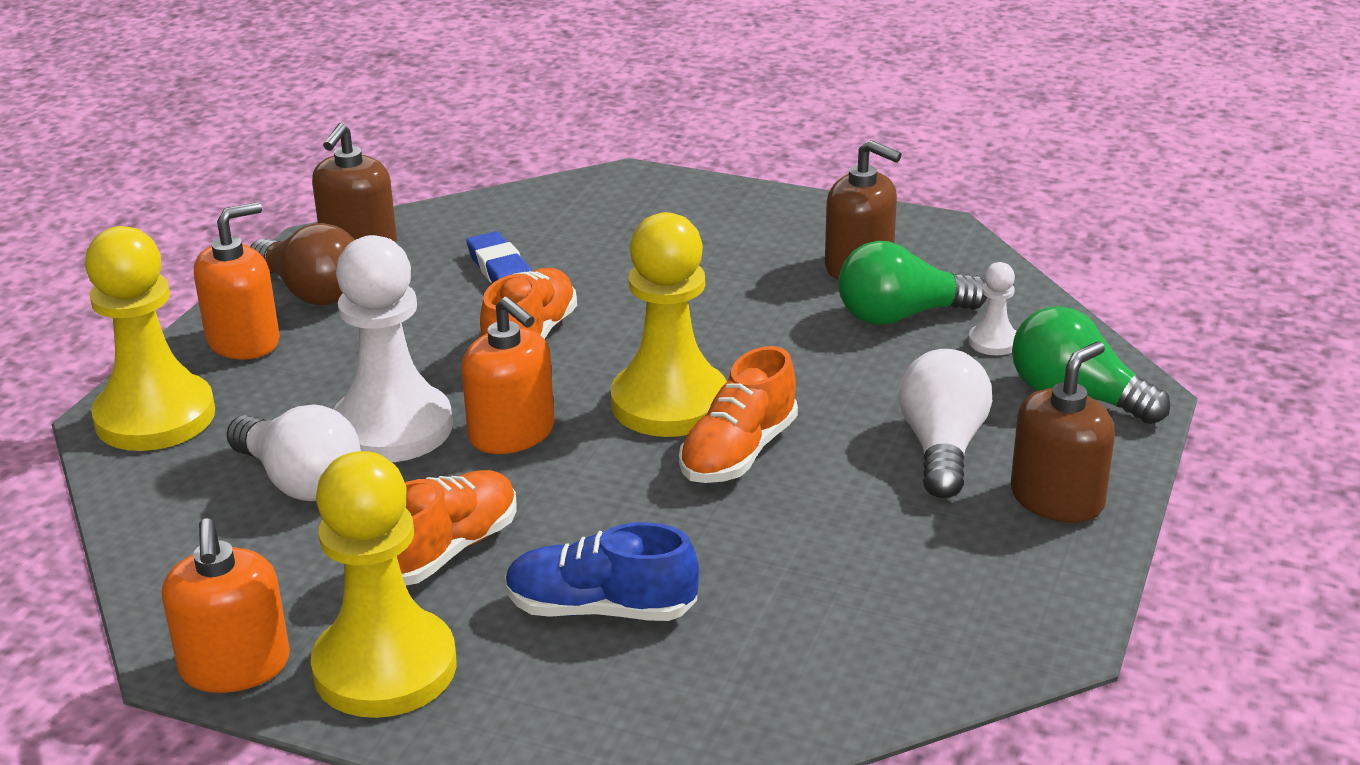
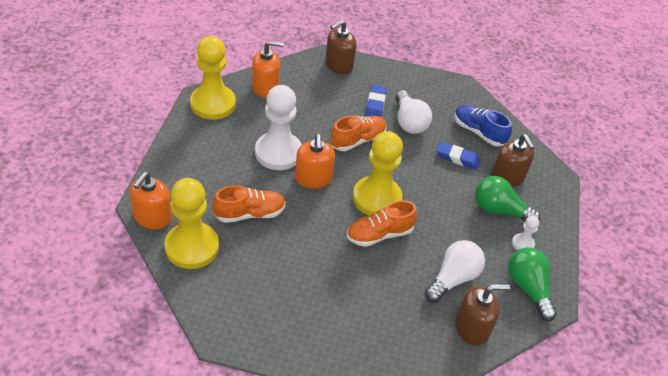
camera: 30 degrees right, 15 degrees up
(300, 481) = (232, 157): white light bulb -> white light bulb (409, 122)
(311, 292) = (305, 78): brown light bulb -> none
(601, 609) = (274, 268): blue shoe -> blue shoe (478, 132)
(743, 279) = (457, 158): none -> blue eraser

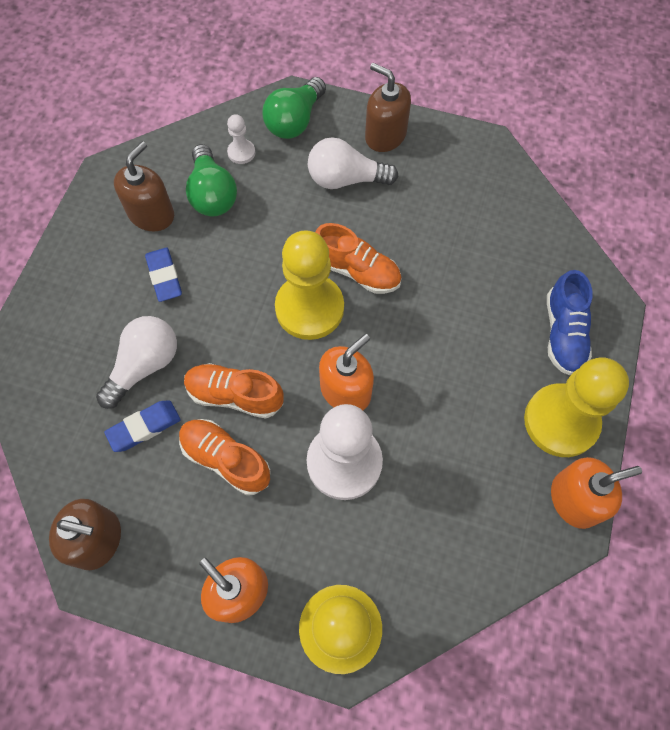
camera: 125 degrees left, 20 degrees up
(249, 214) = (462, 408): orange shoe -> orange shoe (226, 459)
(478, 132) = (94, 284): blue shoe -> blue shoe (563, 333)

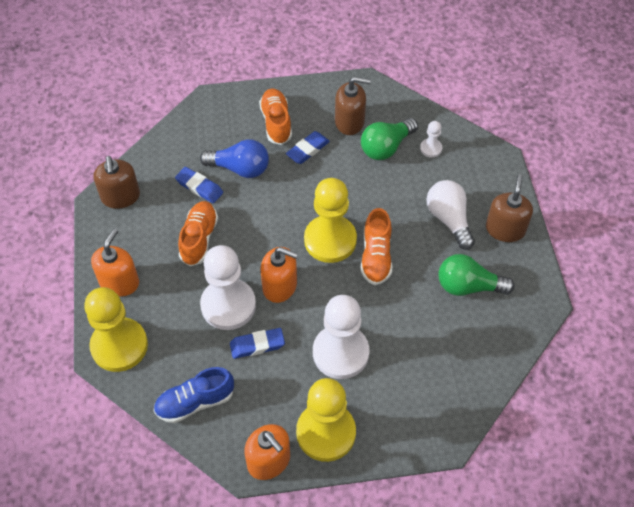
camera: 65 degrees right, 10 degrees down
(145, 365) = (240, 168): white light bulb -> blue light bulb
(235, 395) = (244, 225): orange shoe -> orange shoe (276, 123)
(295, 121) = (479, 168): green light bulb -> green light bulb (468, 286)
(416, 450) = (257, 345): none -> blue eraser
(466, 362) = (340, 353): none -> white pawn
(563, 333) = (401, 411): blue shoe -> blue shoe (195, 402)

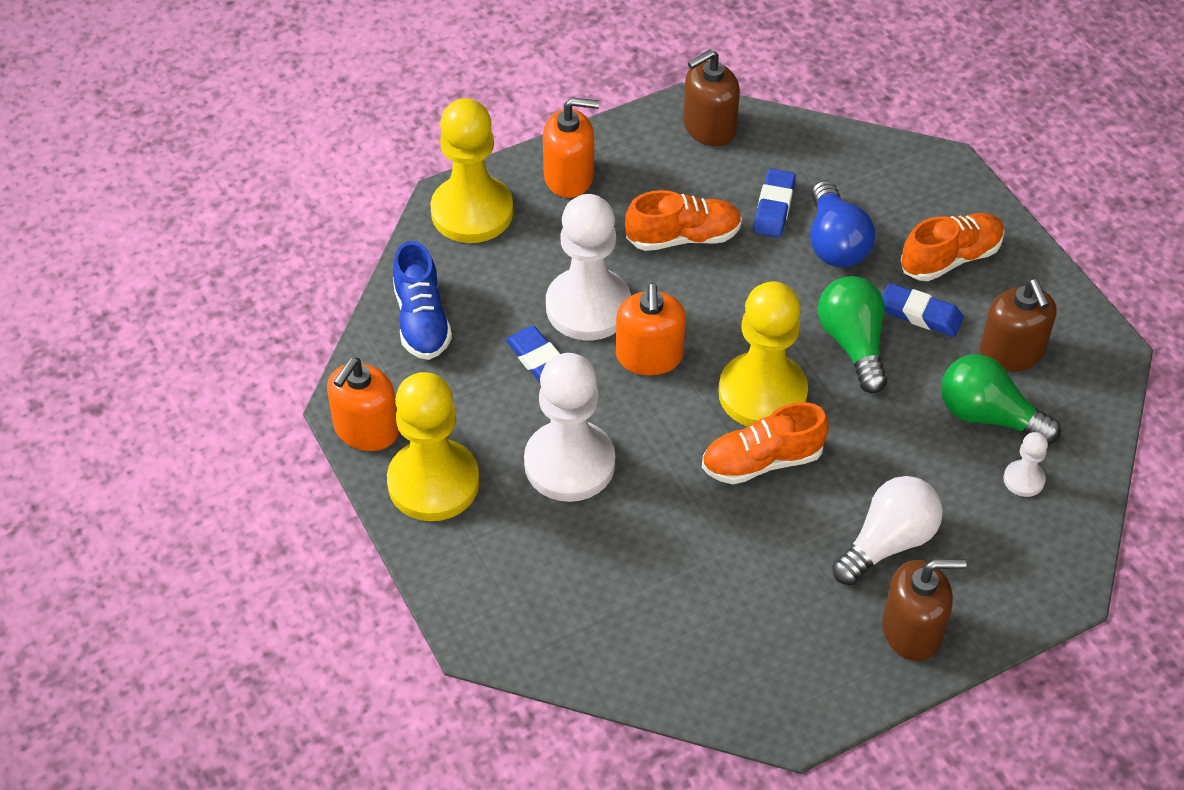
camera: 70 degrees right, 5 degrees down
(195, 402) = (422, 320): blue shoe -> blue shoe turned 150 degrees counterclockwise
(468, 286) = (768, 602): green light bulb -> green light bulb (853, 344)

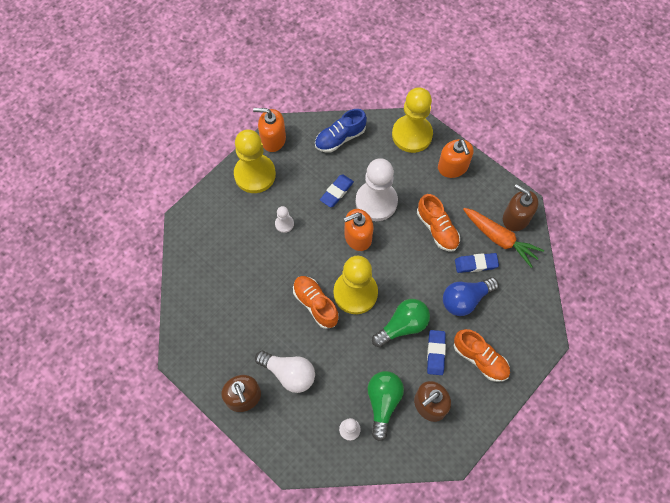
camera: 70 degrees right, 15 degrees up
(569, 464) = (284, 224): white pawn -> white pawn, size x0.45
(739, 161) = (499, 239): none -> orange carrot

